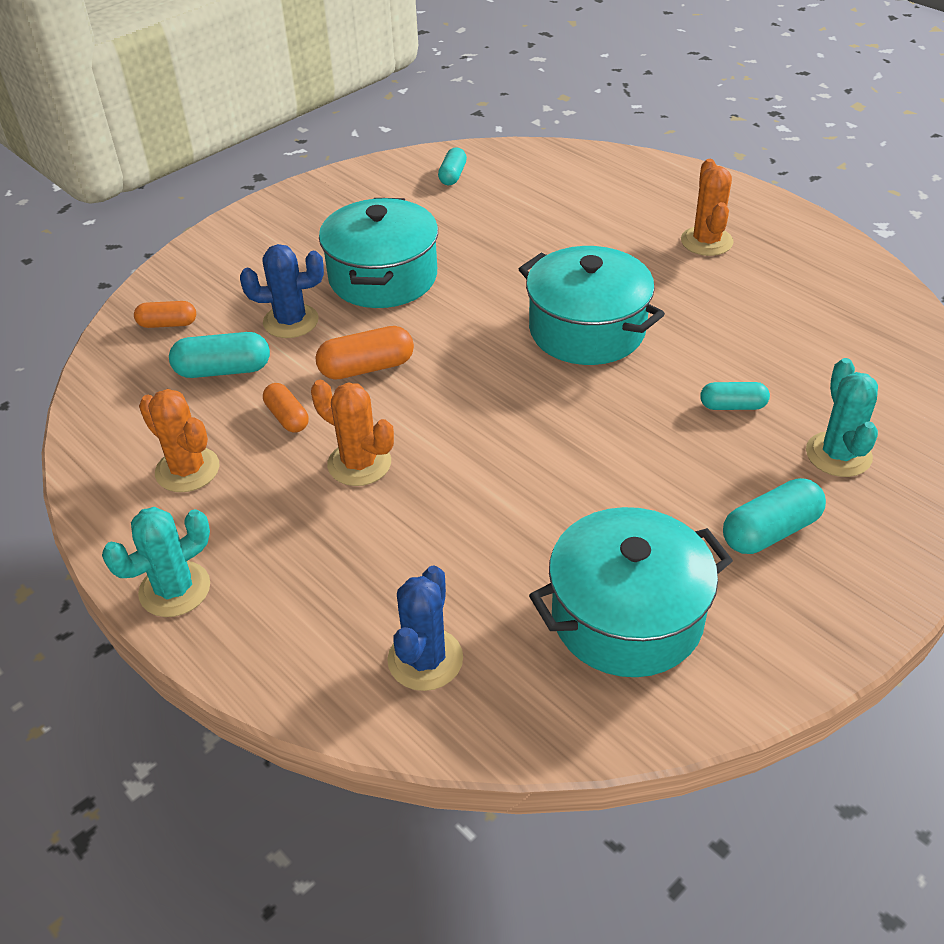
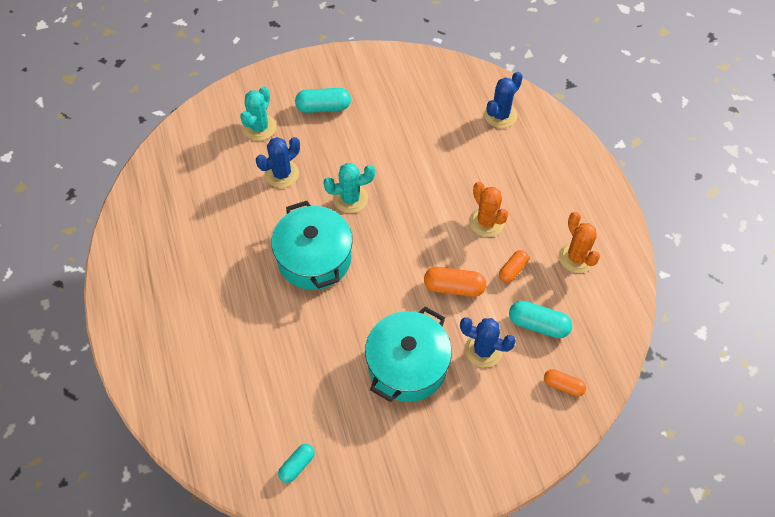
camera: 155 degrees left, 15 degrees up
(175, 589) = (597, 190): turquoise cactus -> turquoise cactus (350, 198)
(287, 417) = (513, 270): orange capsule -> orange capsule turned 45 degrees clockwise
(627, 617) = (410, 98): turquoise pot -> none
(706, 241) = (185, 299): orange cactus -> none
(732, 406) = (282, 174): turquoise capsule -> blue cactus

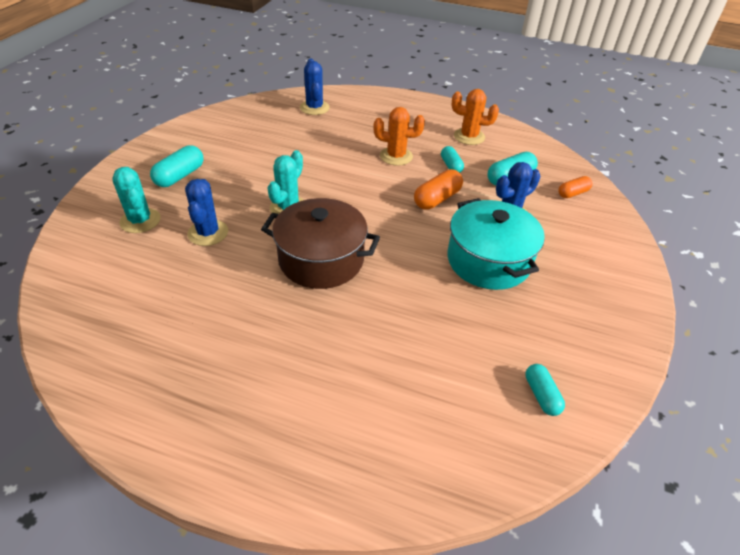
camera: 55 degrees left, 15 degrees down
(314, 258) = (321, 259): turquoise pot -> brown pot
(513, 270) = (451, 166): orange capsule -> turquoise capsule

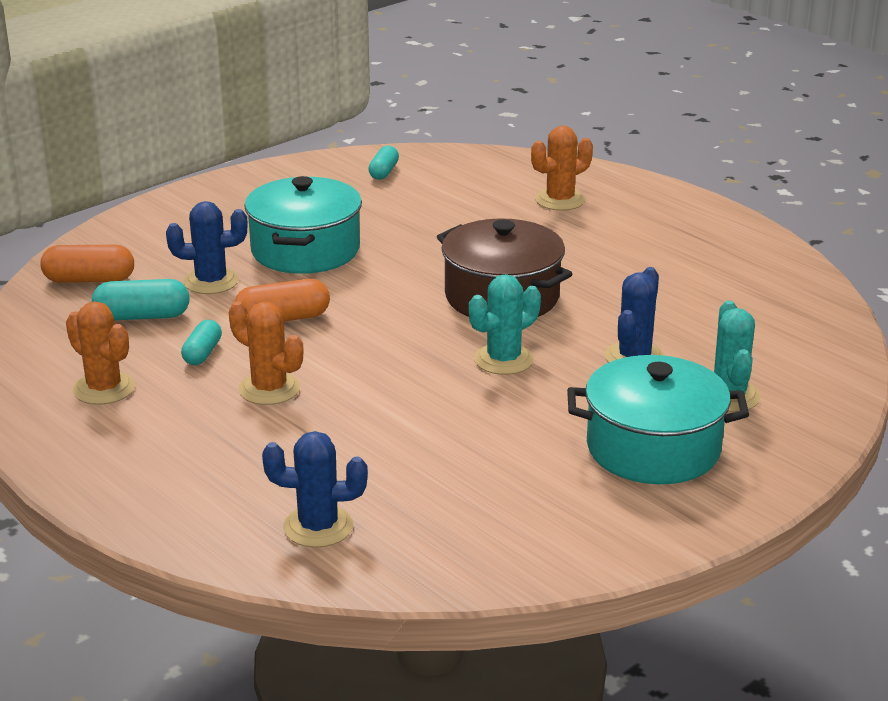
camera: 150 degrees left, 15 degrees down
(180, 176) = (653, 448): turquoise capsule -> turquoise pot
(314, 108) = (318, 527): blue cactus -> blue cactus turned 75 degrees clockwise
(347, 413) = (560, 200): none -> orange cactus
(573, 193) = (89, 280): orange capsule -> orange capsule, size x1.53

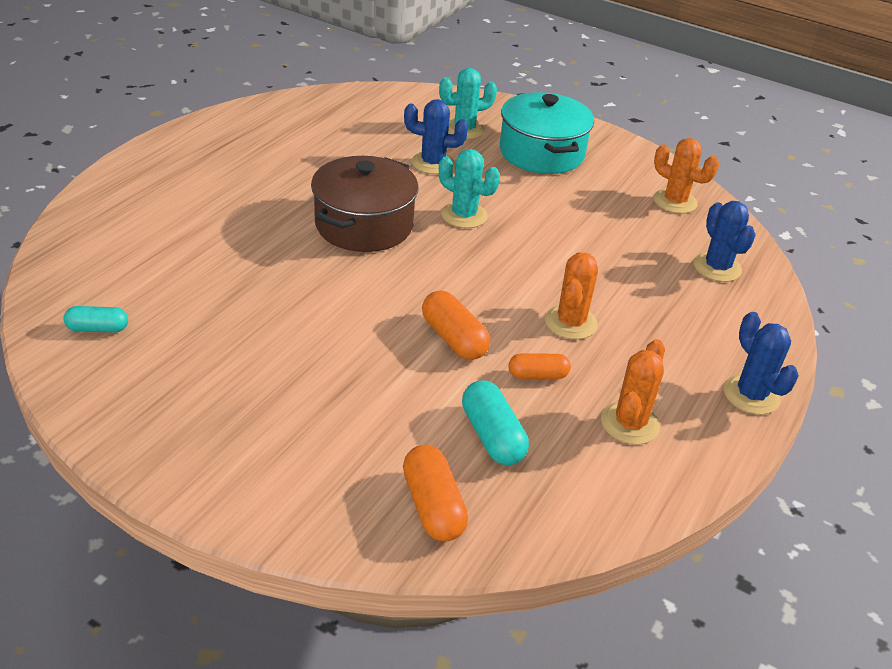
camera: 110 degrees left, 10 degrees up
(202, 353) = (537, 375): turquoise capsule -> orange capsule
(211, 281) = (400, 404): blue cactus -> blue cactus (751, 395)
(305, 250) = (310, 351): turquoise pot -> none
(560, 200) = (162, 210): orange cactus -> orange cactus (675, 201)

